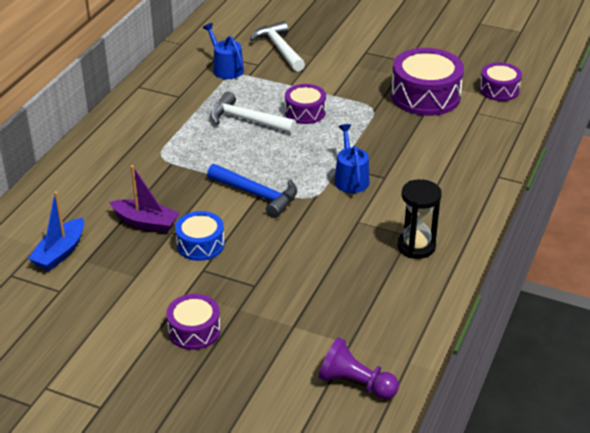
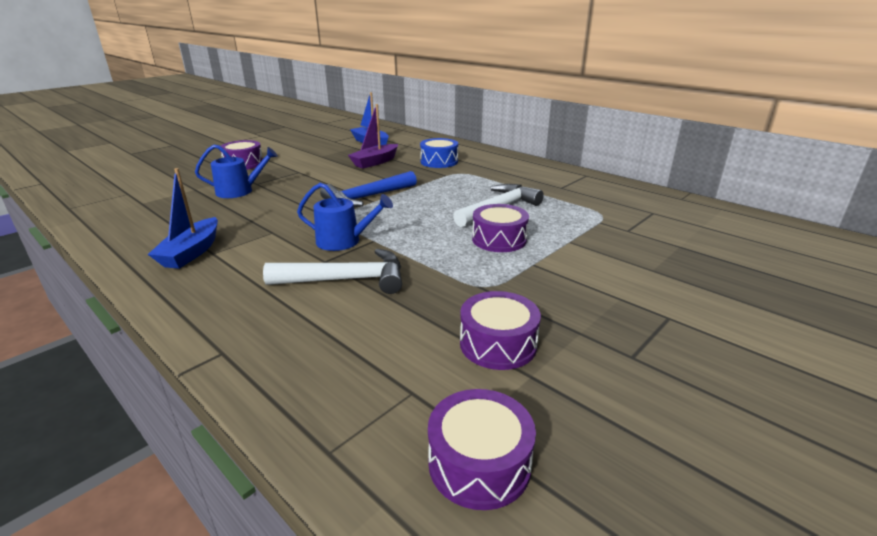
camera: 110 degrees right, 10 degrees down
(200, 244) = (327, 173): blue drum -> blue drum (439, 162)
(226, 68) = (618, 212): blue watering can -> blue watering can (239, 191)
(279, 49) = (673, 248): white hammer -> white hammer (347, 280)
(355, 383) = (104, 198): purple pawn -> none
(416, 246) = (191, 252): black hourglass -> blue boat
(425, 96) = (498, 344): purple drum -> purple drum, size x0.58

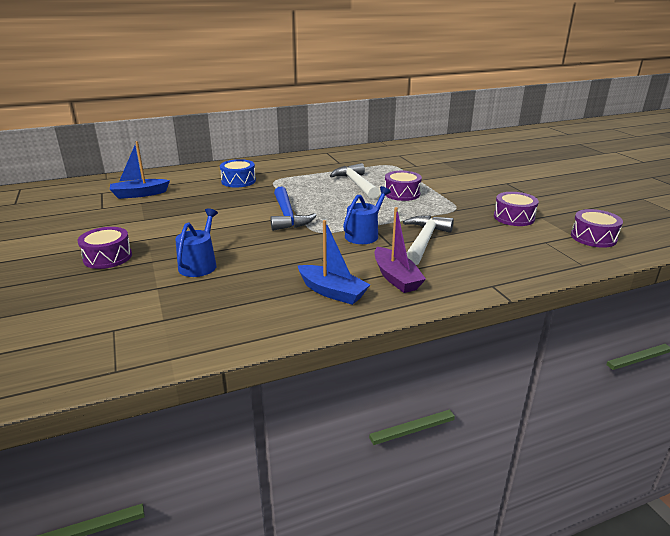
camera: 65 degrees left, 0 degrees up
(375, 162) = (203, 201): purple boat -> purple boat (396, 278)

